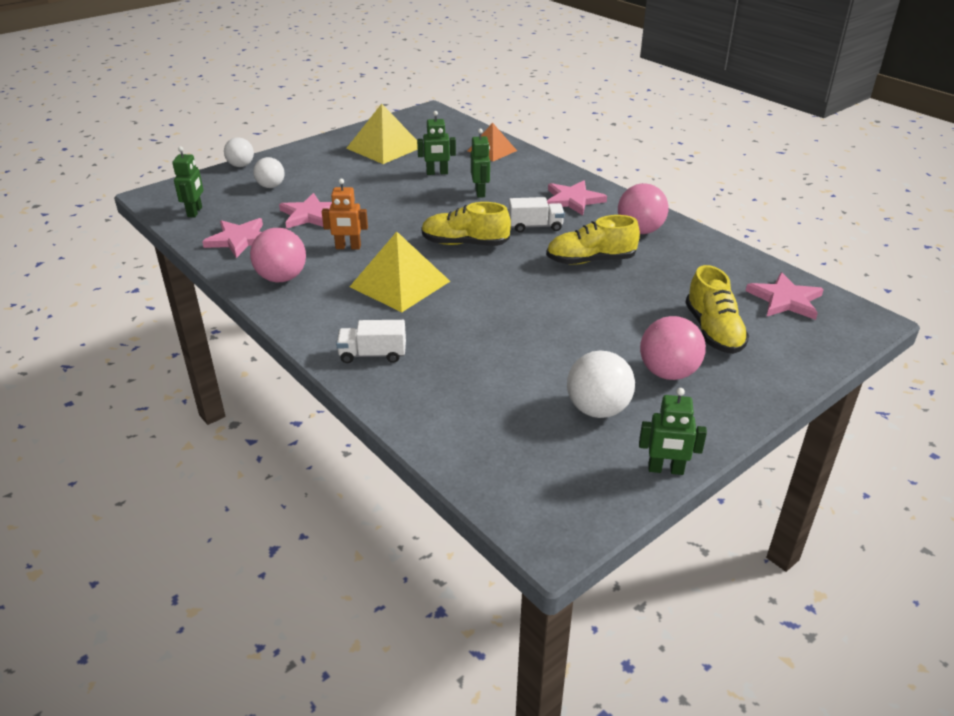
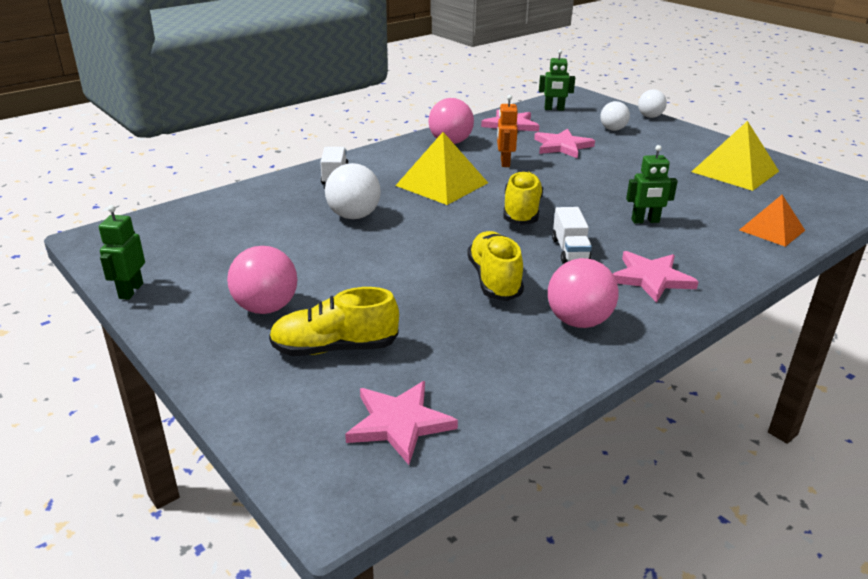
camera: 90 degrees right, 5 degrees down
(437, 173) = (684, 198): green robot -> none
(597, 409) = (226, 265): white ball -> white ball (354, 216)

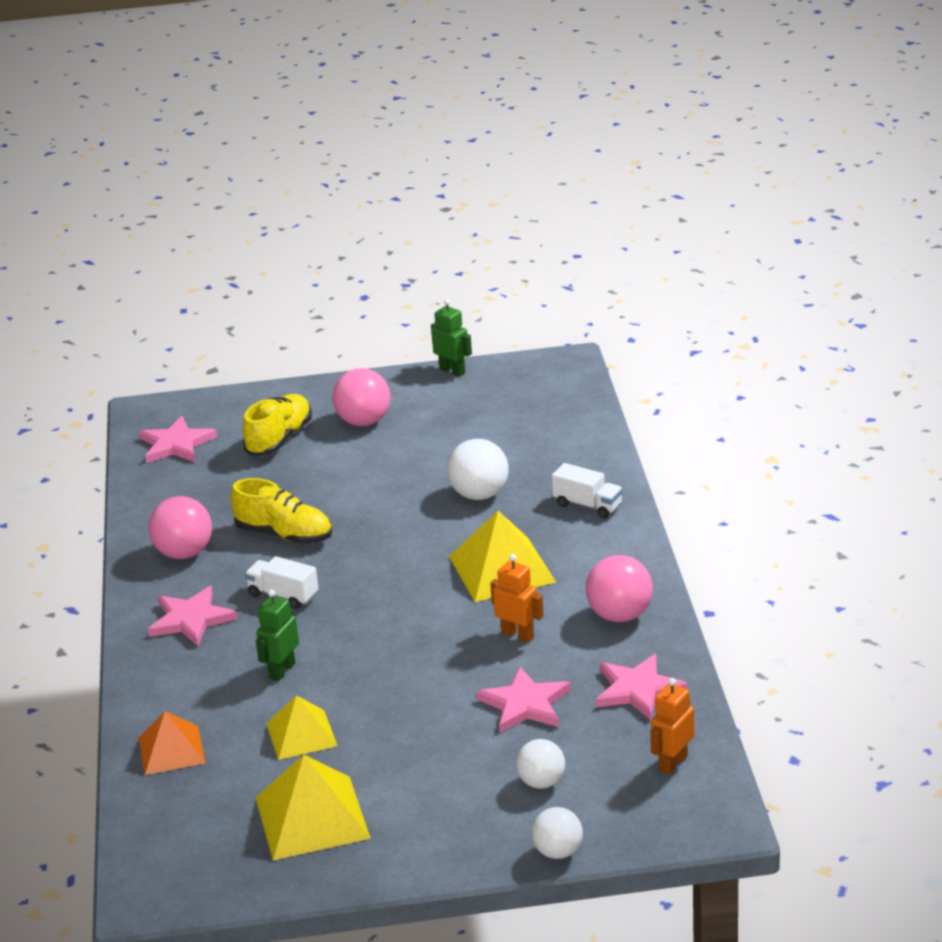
camera: 125 degrees right, 0 degrees up
(521, 212) = (385, 597): yellow shoe -> none
(554, 109) = (672, 763): green robot -> orange robot
(685, 195) = (301, 734): none -> yellow pyramid

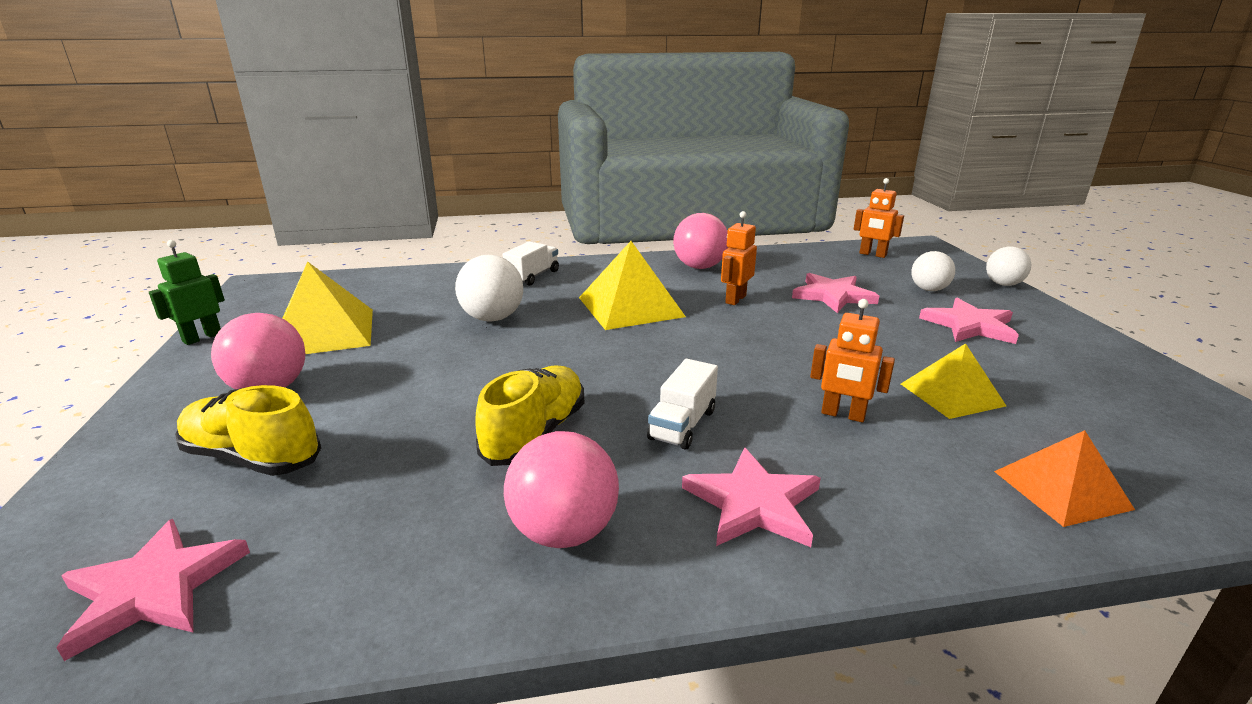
camera: 95 degrees left, 5 degrees down
(281, 671) = (843, 415): green robot -> orange robot
(312, 817) = (1077, 380): yellow pyramid -> yellow pyramid (324, 332)
(638, 690) = (794, 262): pink star -> pink star (969, 325)

